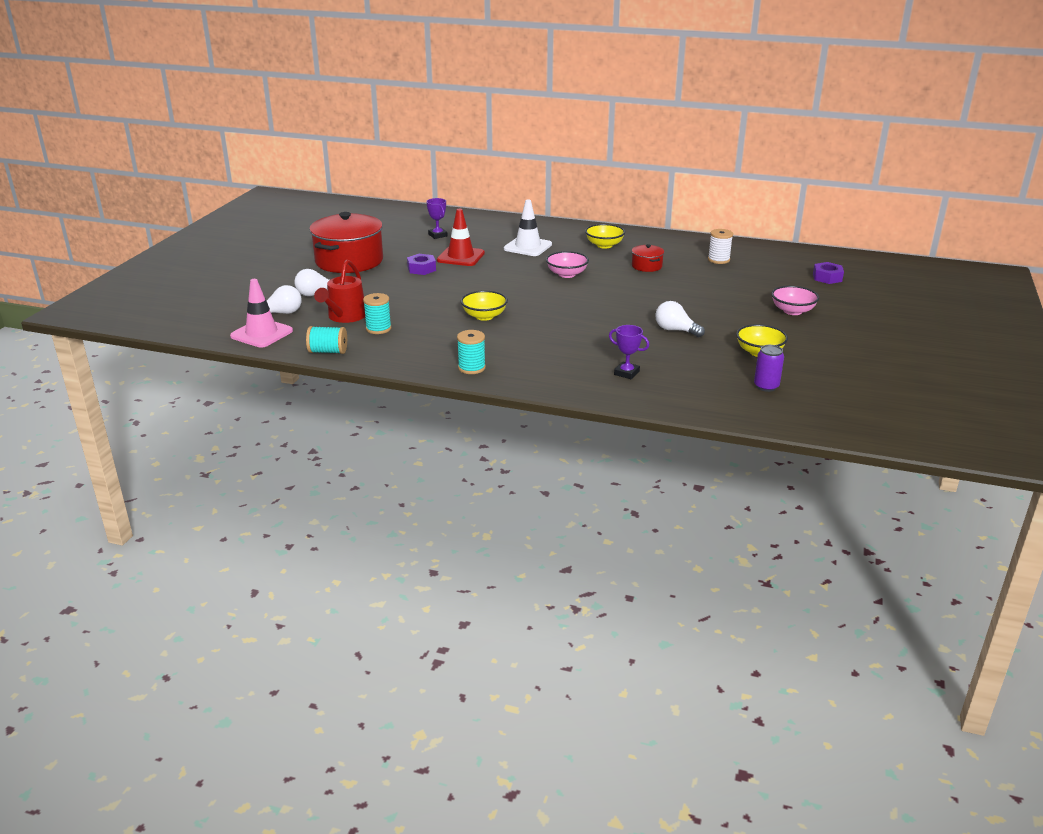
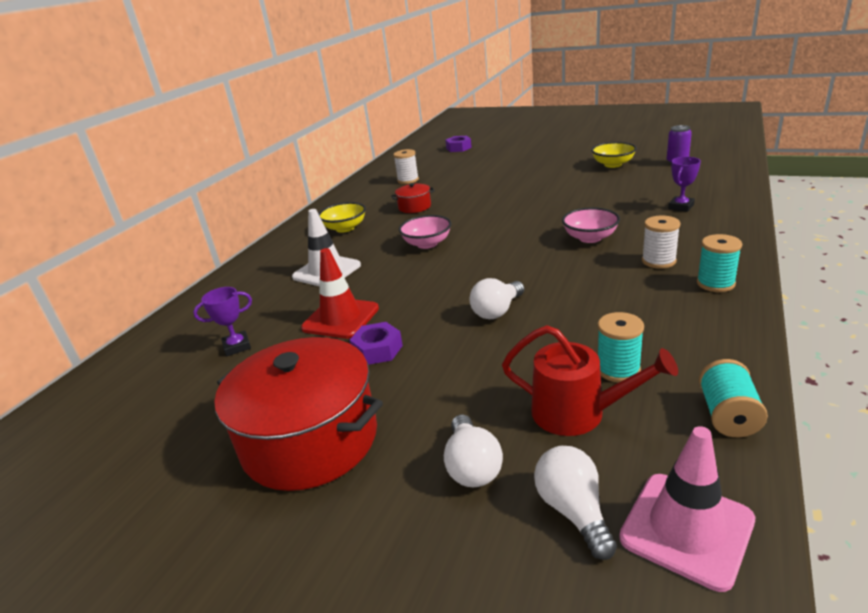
camera: 80 degrees left, 0 degrees up
(484, 316) = (556, 286): yellow bowl -> none
(514, 352) = (658, 261): none -> white spool
(675, 330) = (576, 191): white light bulb -> white light bulb (497, 311)
(792, 311) = (527, 156): pink bowl -> pink bowl (590, 238)

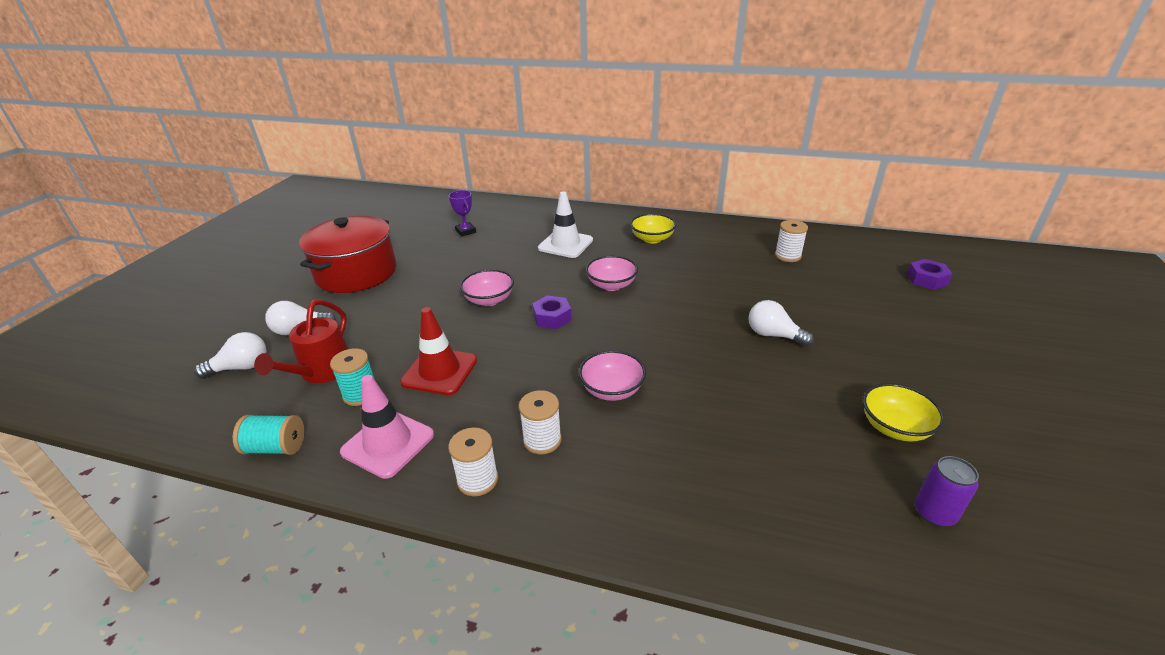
camera: 80 degrees right, 5 degrees up
(341, 318) = (487, 262): red traffic cone -> red traffic cone (440, 371)
(377, 350) = (439, 282): purple nut -> purple nut (552, 317)
(414, 207) = (705, 269): red pot -> none
(434, 307) = (489, 300): none -> pink bowl
(497, 311) = (472, 331): white light bulb -> white light bulb (773, 335)
(681, 206) = (710, 485): purple trophy -> none
(686, 529) = (198, 410): pink traffic cone -> pink traffic cone (388, 443)
(715, 283) = (477, 480): turquoise spool -> white spool

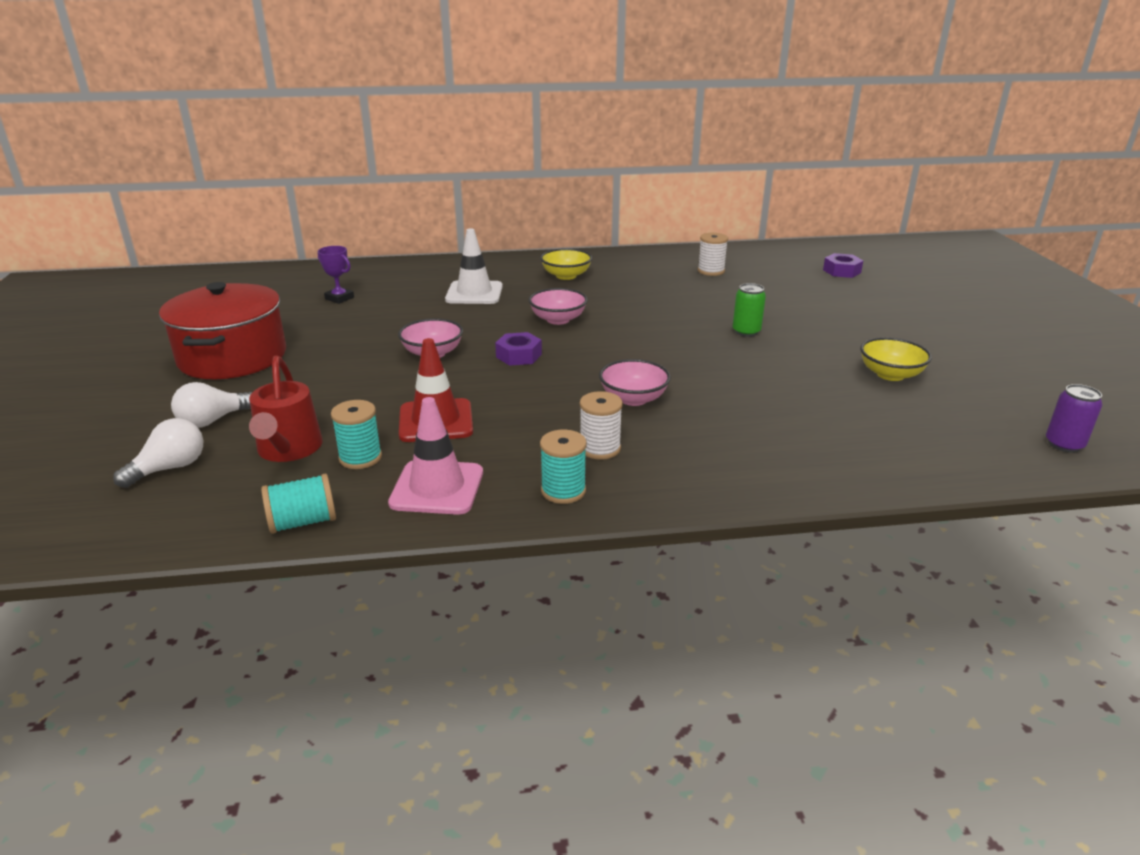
camera: 25 degrees left, 5 degrees down
(477, 480) = (563, 491): white spool -> turquoise spool
(773, 335) = (746, 332): white light bulb -> green can
(934, 513) = (955, 419): purple can -> purple can (1064, 444)

